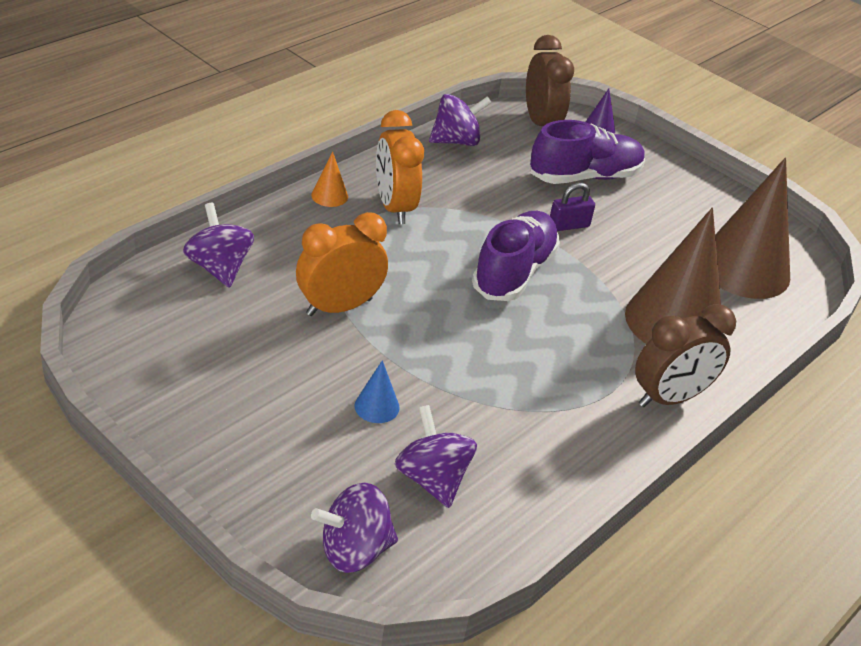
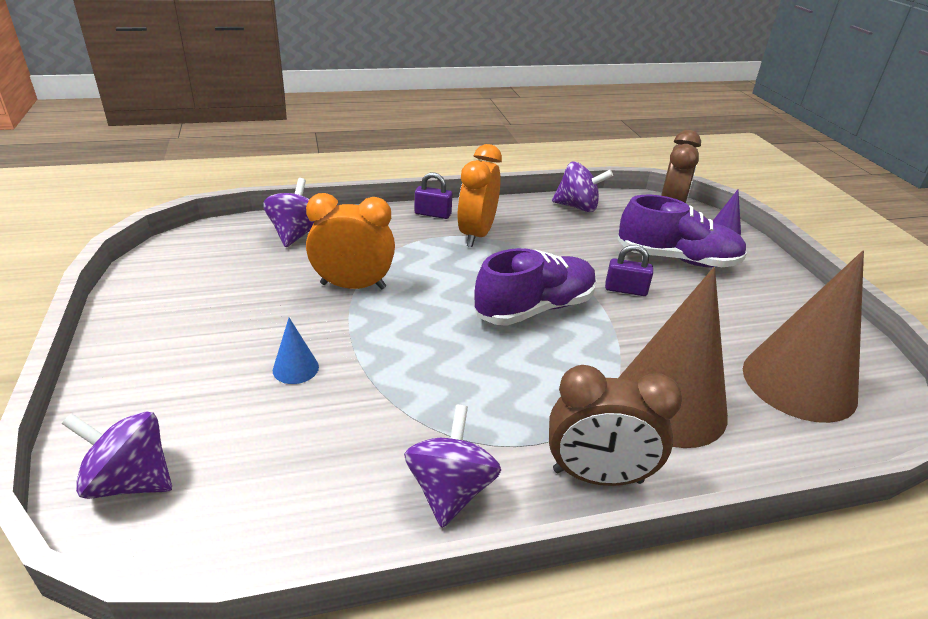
camera: 35 degrees right, 5 degrees down
(329, 195) = (433, 214): orange cone -> purple padlock
(432, 479) = (271, 449): purple spinning top -> purple spinning top (450, 490)

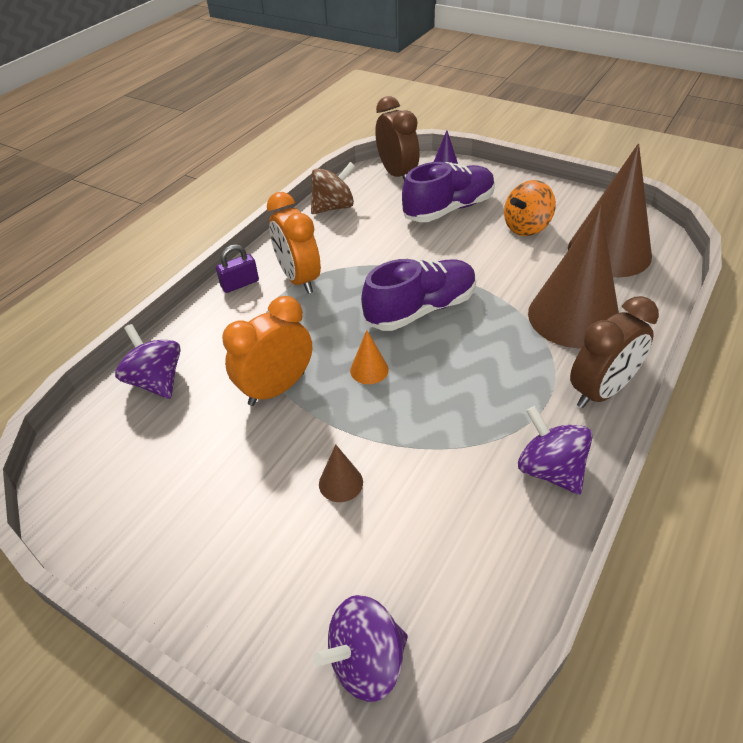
camera: 40 degrees left, 10 degrees up
(295, 368) = (340, 483): blue cone -> brown cone
(430, 318) = (369, 370): none -> orange cone
(535, 308) = (421, 309): purple shoe -> purple shoe turned 45 degrees clockwise
(577, 207) = (333, 207): purple spinning top -> brown spinning top
(625, 290) = (451, 254): purple padlock -> none
(734, 313) = (526, 227): none -> orange spinning top

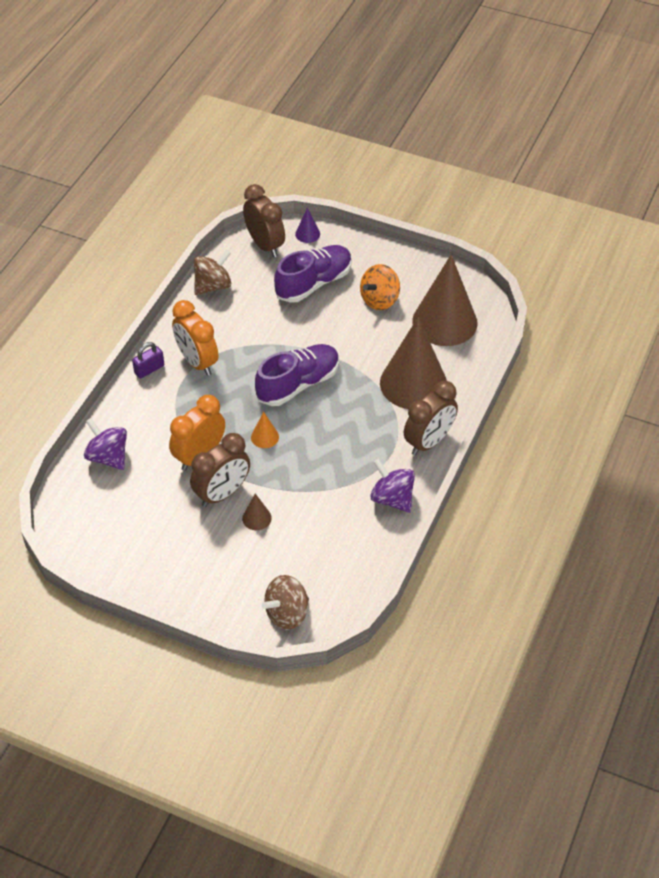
camera: 10 degrees left, 5 degrees up
(297, 442) = (222, 494): none -> brown clock
(366, 661) = (287, 614): purple spinning top -> brown spinning top

